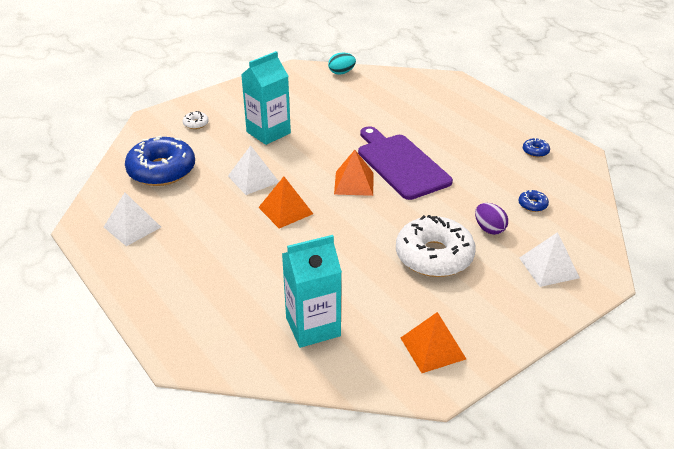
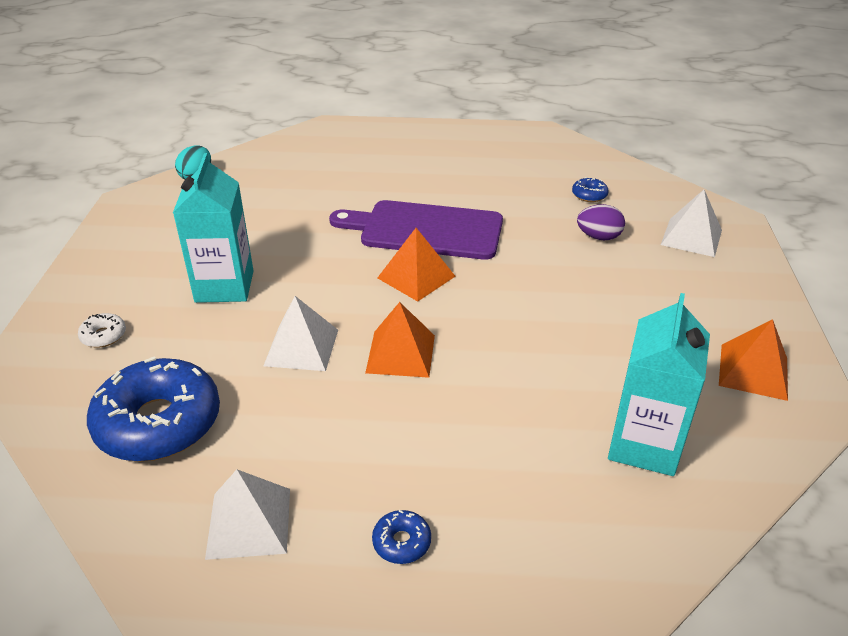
camera: 50 degrees left, 0 degrees up
(434, 256) = (605, 292): white donut -> none
(535, 151) = (511, 150): blue donut -> blue donut (401, 542)

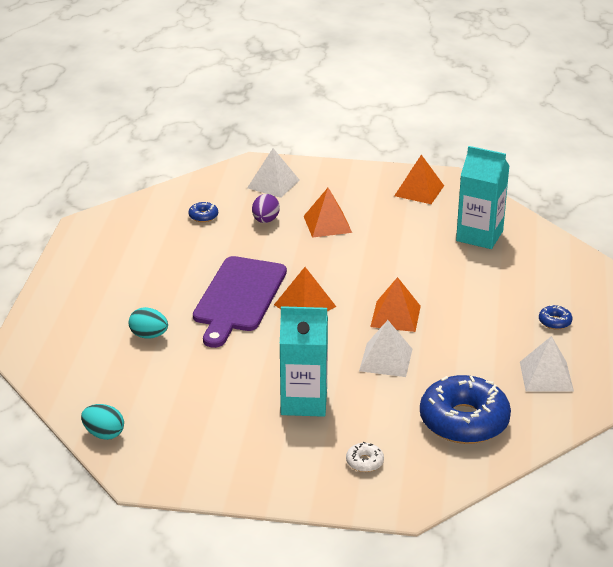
camera: 85 degrees left, 5 degrees down
(350, 184) = (149, 335): none -> turquoise egg
(612, 285) = (327, 224): none -> orange pyramid

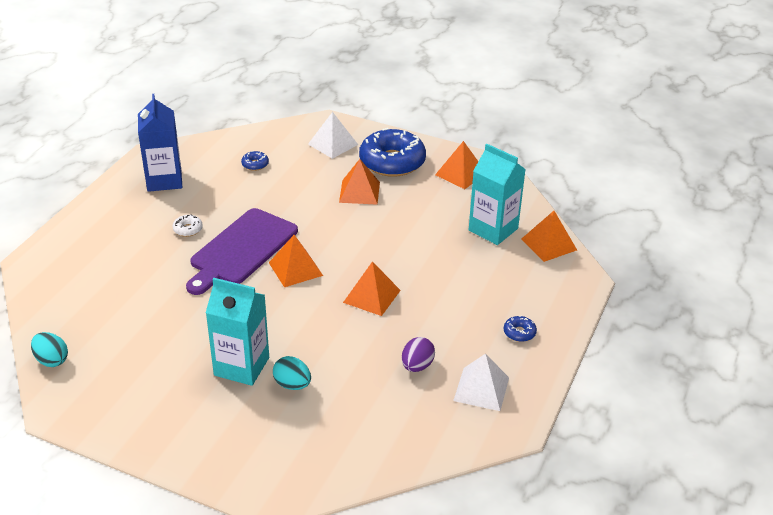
camera: 15 degrees right, 5 degrees up
(115, 247) = (164, 180): none -> blue carton
(149, 335) = (144, 271): turquoise egg -> turquoise egg (292, 384)
(265, 220) = (306, 178): purple egg -> purple egg (417, 366)
(364, 462) = (262, 441): white donut -> white donut (188, 229)
(386, 360) = (339, 339): white pyramid -> none
(464, 421) = (377, 419): blue donut -> blue donut (392, 162)
(540, 240) = (549, 244): none -> orange pyramid

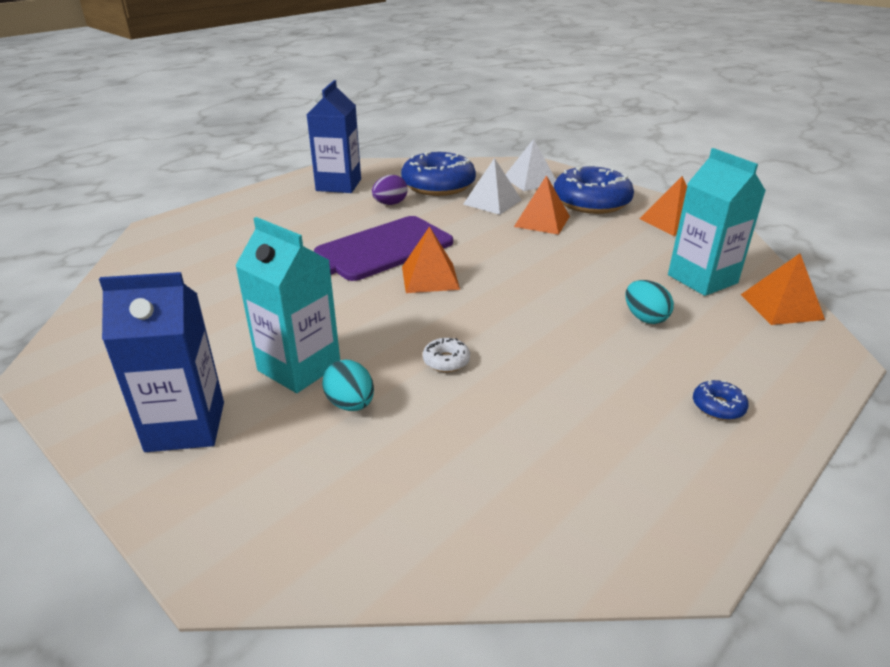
camera: 20 degrees right, 5 degrees down
(51, 360) = (92, 316): turquoise egg -> turquoise egg (645, 318)
(188, 229) = (333, 225): white donut -> white donut (446, 361)
(193, 425) = (185, 426): none -> blue carton
(255, 164) = (438, 185): blue donut -> blue donut, size x2.46
(371, 296) = (511, 321): orange pyramid -> none
(417, 366) = (542, 418): purple egg -> purple egg (390, 204)
(481, 389) = (635, 475): white pyramid -> white pyramid (492, 202)

